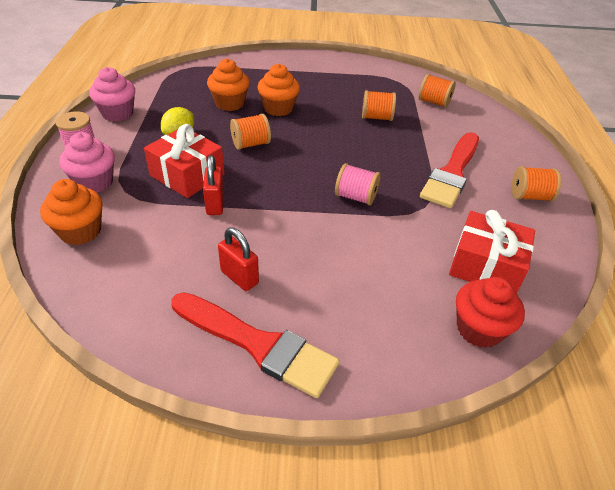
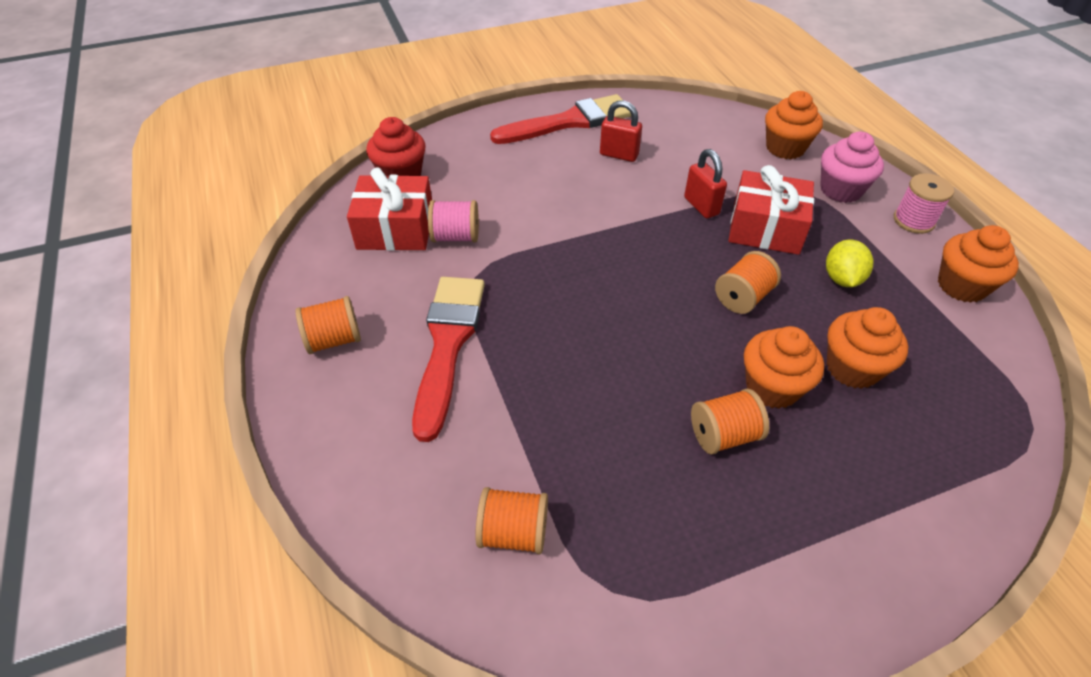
camera: 160 degrees right, 5 degrees up
(117, 113) = (961, 286): pink cupcake -> orange cupcake
(258, 345) = (569, 122): red brush -> red brush turned 150 degrees clockwise
(355, 197) = (561, 263): pink spool -> pink spool (456, 237)
(376, 117) = (603, 430): orange spool -> orange spool (724, 435)

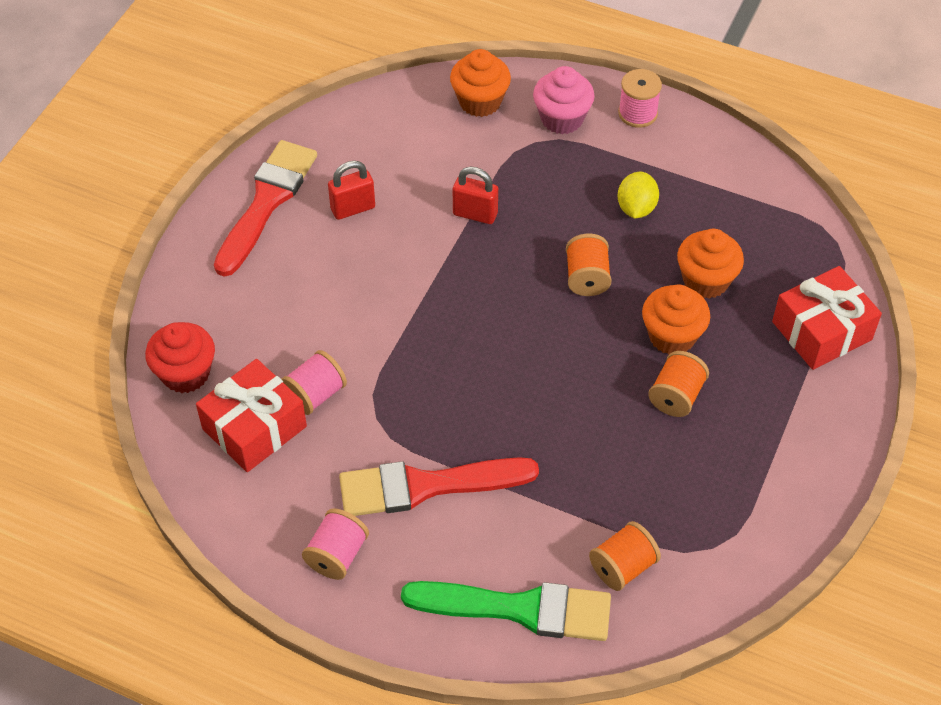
camera: 45 degrees left, 5 degrees up
(334, 340) = (337, 555): orange spool -> pink spool
(394, 488) = (519, 609): none -> green brush
(448, 344) = (426, 486): red brush -> red brush turned 60 degrees counterclockwise
(765, 228) = (543, 200): red gift -> red gift (821, 330)
(842, 279) = (636, 208): yellow lemon -> yellow lemon turned 45 degrees clockwise
(961, 286) = (715, 154): orange cupcake -> none

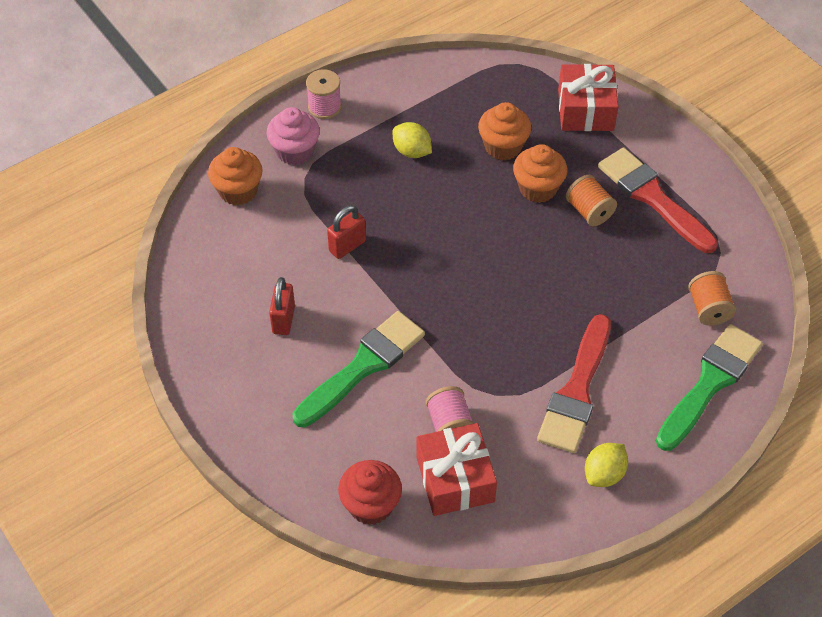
camera: 60 degrees left, 0 degrees up
(267, 202) = (233, 374): red brush -> red brush (652, 198)
(337, 555) = (604, 474): pink spool -> yellow lemon
(339, 294) = (363, 366): none -> green brush
(587, 278) = (454, 210): orange spool -> none

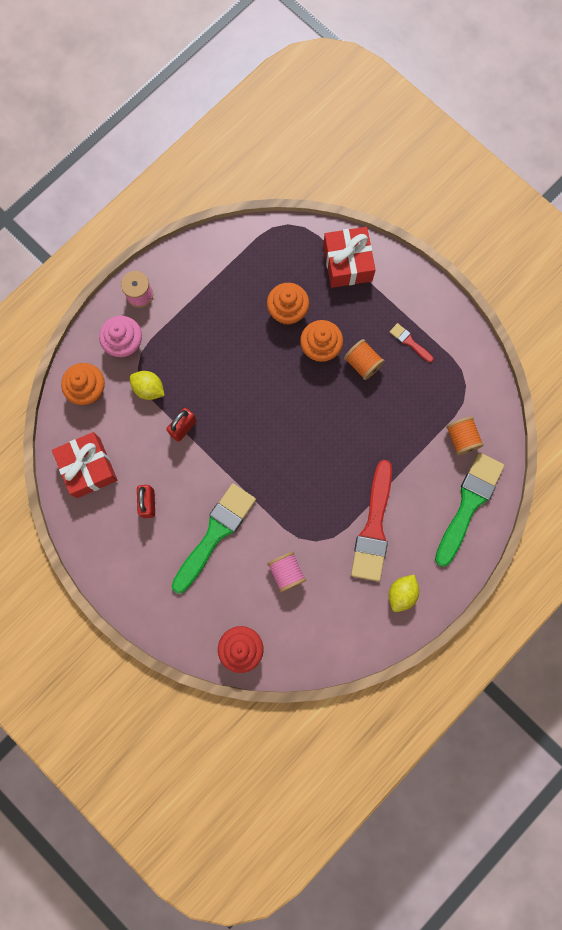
camera: 10 degrees left, 25 degrees up
(412, 151) = (217, 328): yellow lemon -> yellow lemon (149, 389)
(455, 479) = (297, 616): red gift -> red gift (88, 468)
(652, 198) = (409, 342): red brush -> red brush, size x0.45

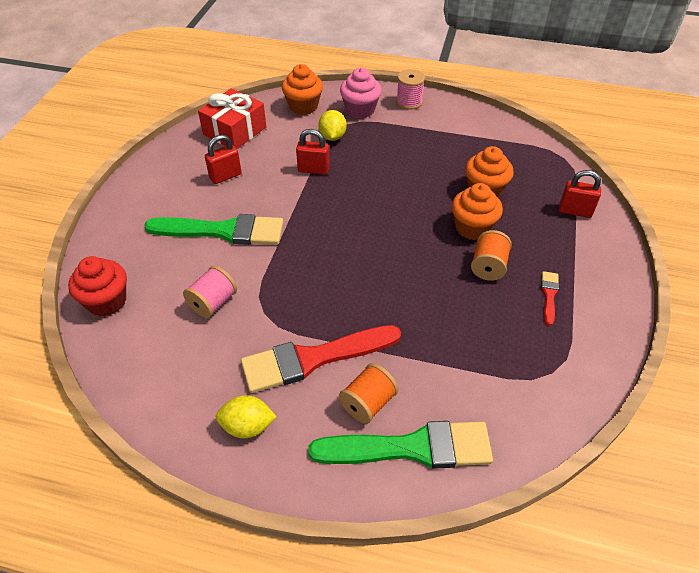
camera: 60 degrees right, 30 degrees down
(347, 263) = (575, 211): red gift -> red padlock
(461, 438) = (486, 399): orange spool -> orange spool (368, 403)

